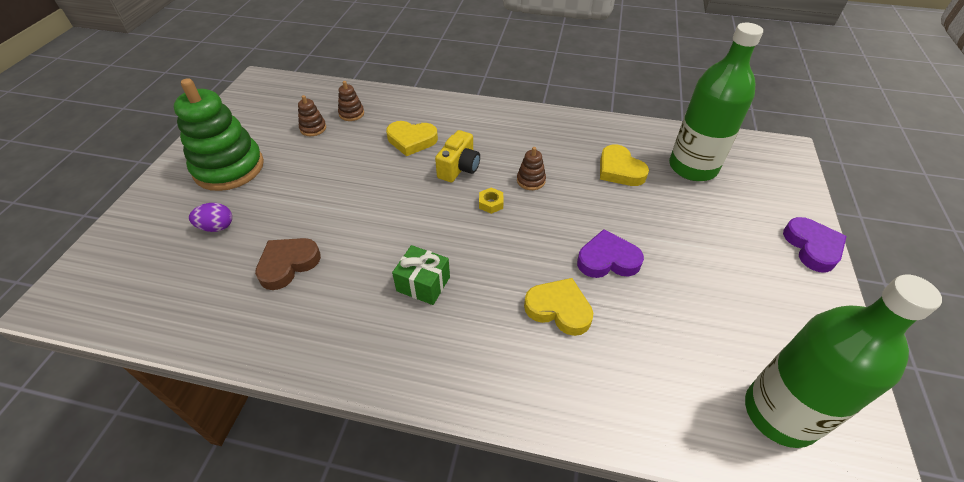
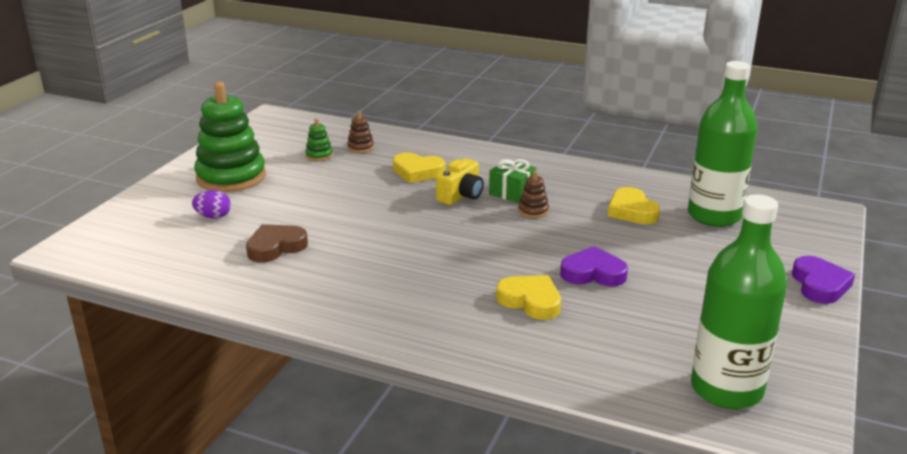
camera: 10 degrees right, 20 degrees down
(313, 128) = (319, 155): brown stacking toy -> green stacking toy
(423, 284) = (402, 272): green gift -> green gift (512, 193)
(491, 203) = (486, 224): yellow nut -> none

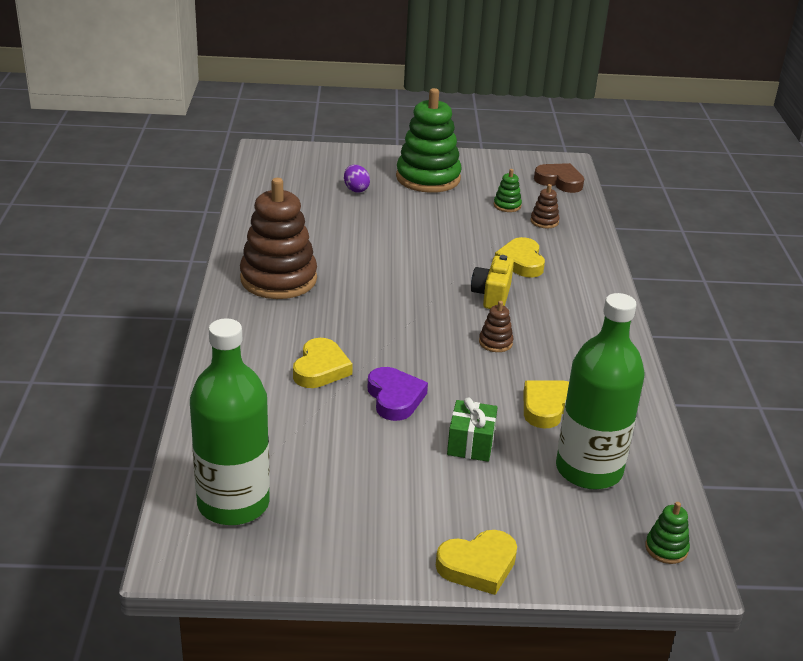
camera: 65 degrees right, 5 degrees up
(275, 247) = (327, 227): brown heart -> brown heart (559, 181)
(354, 294) = (278, 279): none -> brown stacking toy
(461, 196) = (492, 295): yellow camera -> yellow camera turned 90 degrees clockwise
(512, 193) = (524, 323): green gift -> green gift (470, 444)
(805, 211) = (666, 548): none -> green stacking toy
(819, 285) = (478, 566): purple heart -> yellow heart

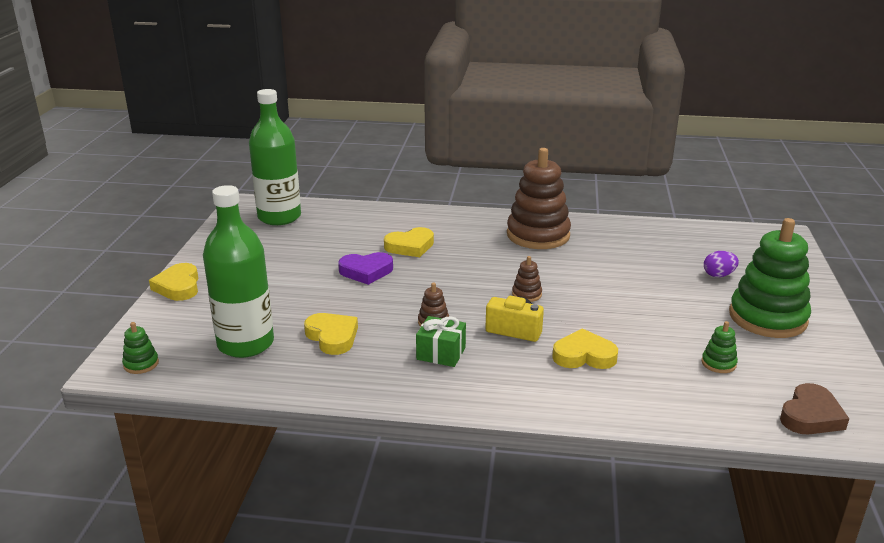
camera: 100 degrees right, 5 degrees down
(320, 368) = (410, 246): yellow heart -> yellow heart turned 45 degrees counterclockwise
(470, 444) = (300, 296): green gift -> green gift (441, 353)
(544, 221) = (686, 385): brown stacking toy -> brown stacking toy (527, 294)

